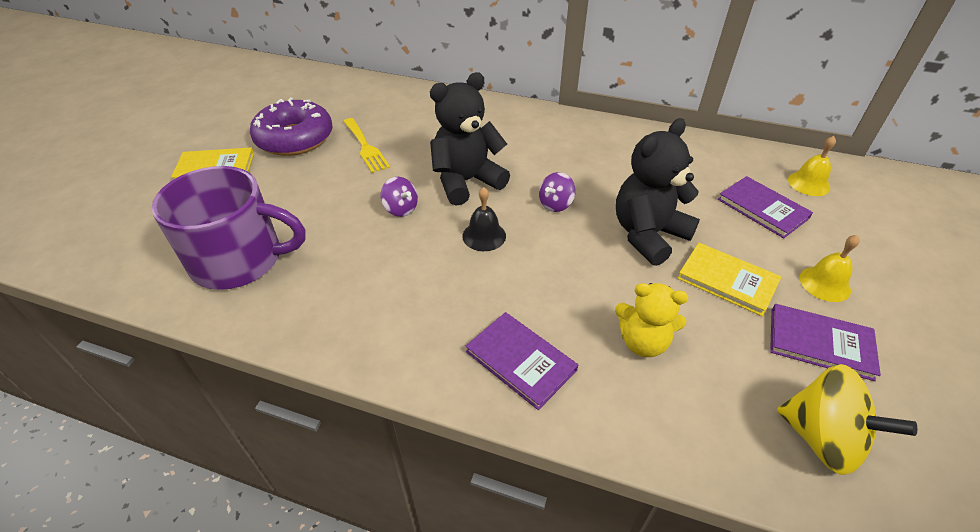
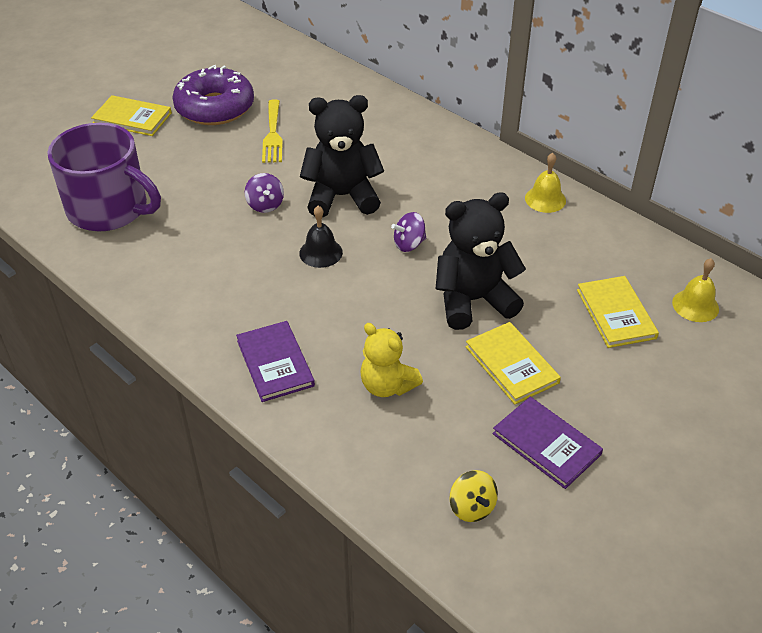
camera: 25 degrees right, 0 degrees up
(762, 209) = (616, 314): purple book -> yellow book
(821, 438) = (472, 507): yellow spinning top -> yellow spinning top, size x0.56
(824, 283) = (606, 400): yellow bell -> yellow bell (545, 199)

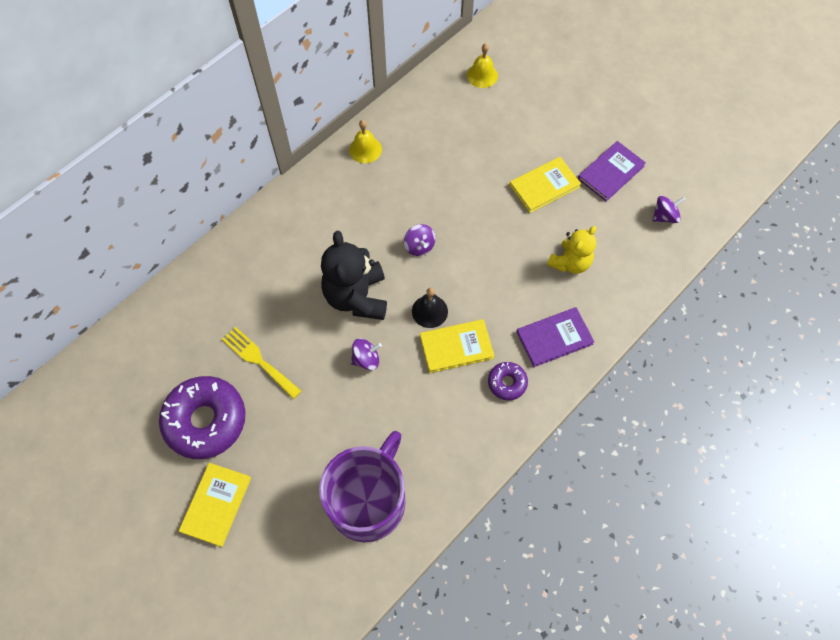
camera: 90 degrees left, 20 degrees up
(220, 316) = (507, 383): none -> purple donut
(273, 134) = (259, 360): yellow fork -> yellow fork turned 135 degrees counterclockwise
(472, 507) = (664, 216): yellow spinning top -> purple spinning top
(473, 300) = (482, 205): black teddy bear -> none
(616, 314) = (492, 120): yellow book -> yellow book (456, 347)

